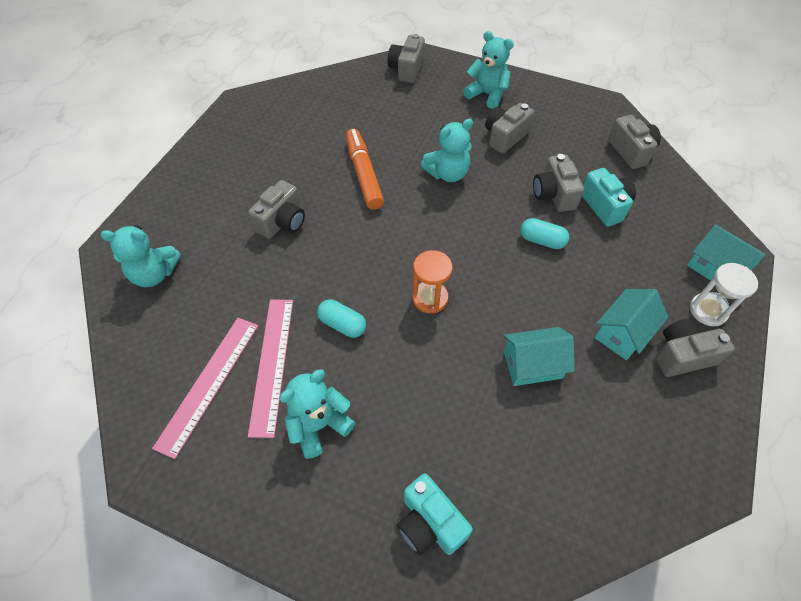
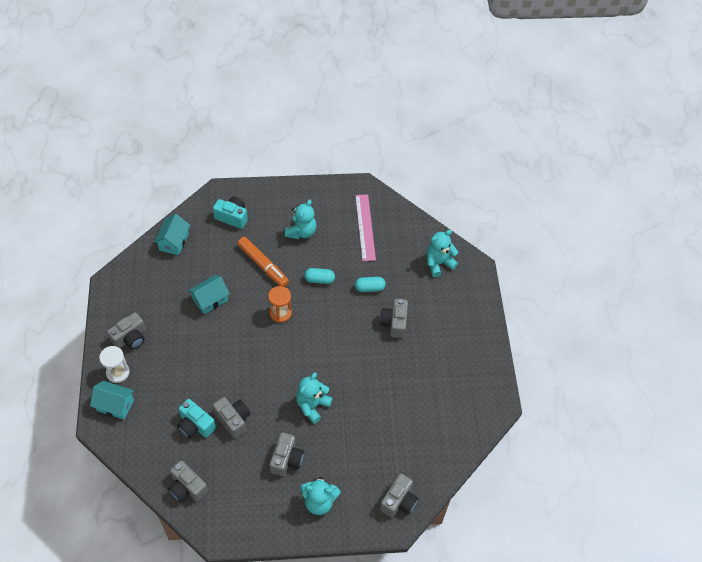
camera: 150 degrees right, 0 degrees up
(272, 364) = (341, 247): pink ruler -> none
(364, 174) = (368, 380): orange marker -> orange marker (263, 265)
(406, 69) = (398, 501): grey camera -> grey camera turned 45 degrees clockwise
(542, 240) = (229, 379): turquoise capsule -> turquoise capsule (369, 288)
(623, 333) = (165, 337): turquoise house -> turquoise house (174, 242)

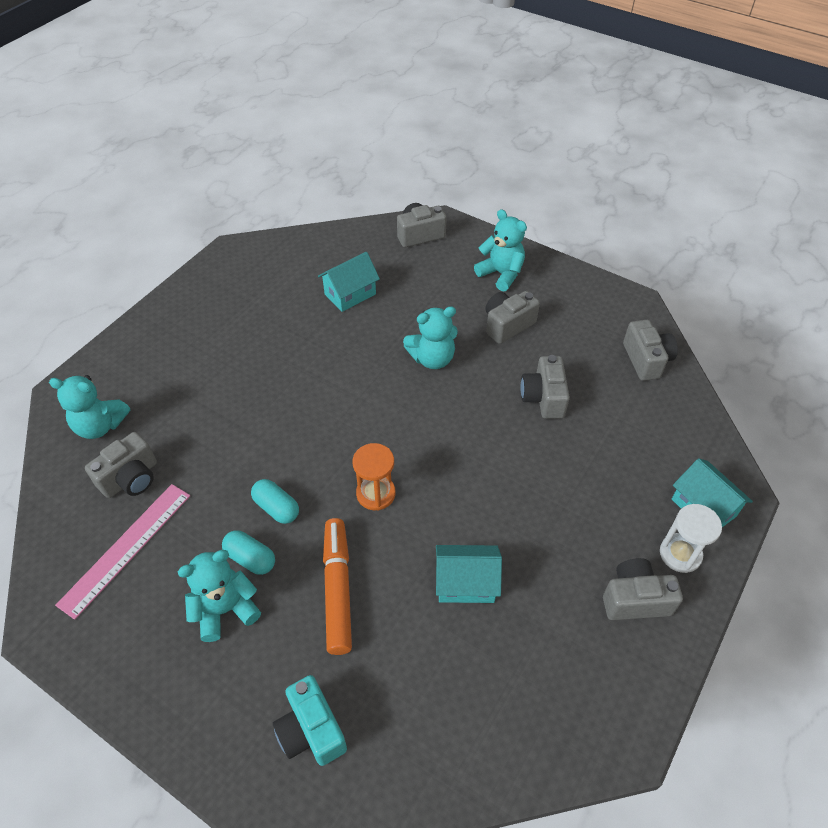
camera: 140 degrees left, 5 degrees down
(174, 242) = (457, 750): turquoise house -> turquoise house (350, 294)
(195, 425) = (598, 418): turquoise camera -> none
(369, 288) = (223, 451): turquoise capsule -> turquoise capsule (250, 558)
(394, 323) = (243, 388): grey camera -> grey camera (131, 478)

